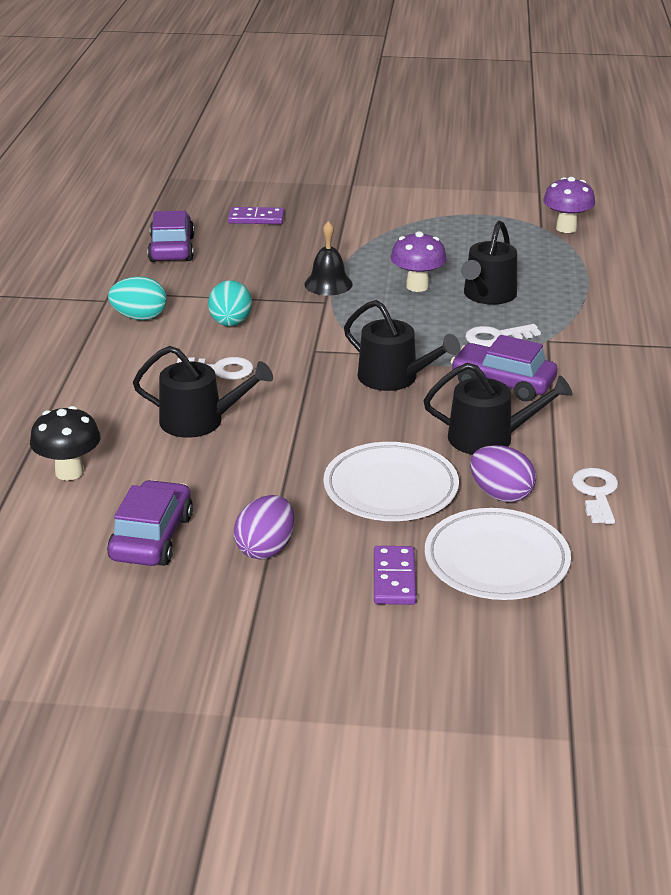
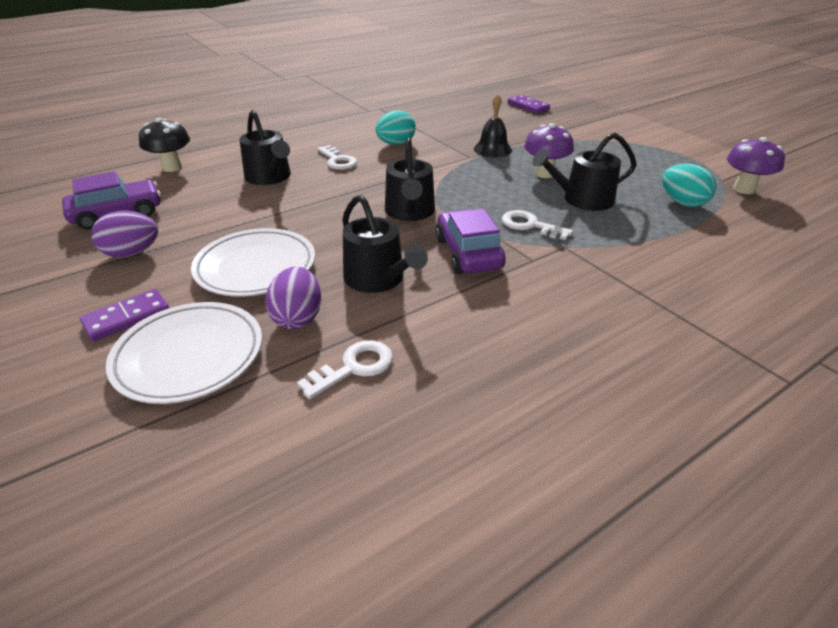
camera: 50 degrees right, 5 degrees up
(139, 317) = (363, 123): turquoise egg -> turquoise egg (682, 203)
(171, 249) = (451, 103): purple car -> none

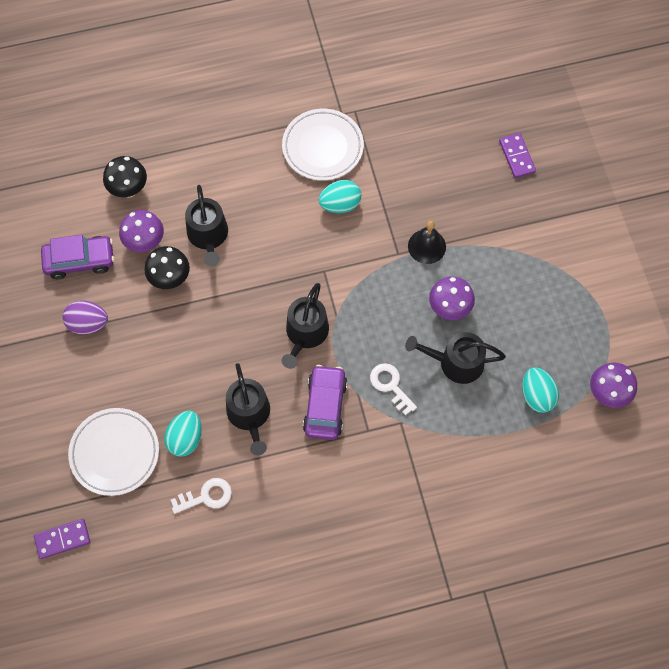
camera: 20 degrees right, 30 degrees up
(127, 317) = (81, 401): purple domino -> purple domino (62, 539)
(198, 191) = (145, 243): none -> purple mushroom
(234, 207) = (170, 279): none -> black mushroom
(256, 267) = (170, 372): white plate -> white plate (322, 147)
(298, 318) = (185, 439): purple egg -> turquoise egg
(338, 161) = (275, 223): white key -> none

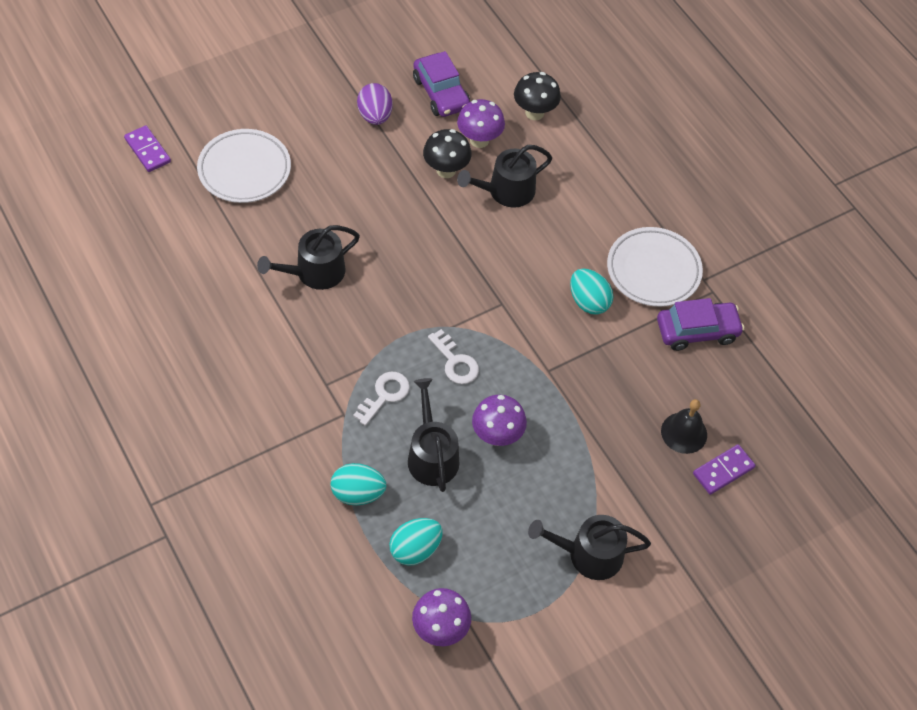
camera: 70 degrees right, 10 degrees down
(185, 439) = (274, 223): turquoise egg -> turquoise egg (358, 493)
(206, 496) = (217, 255): white key -> white key (455, 362)
(305, 334) = (421, 302): black watering can -> black watering can (588, 554)
(325, 406) = (343, 338): purple car -> purple car (697, 331)
(427, 246) = (568, 397): black bell -> black bell (684, 432)

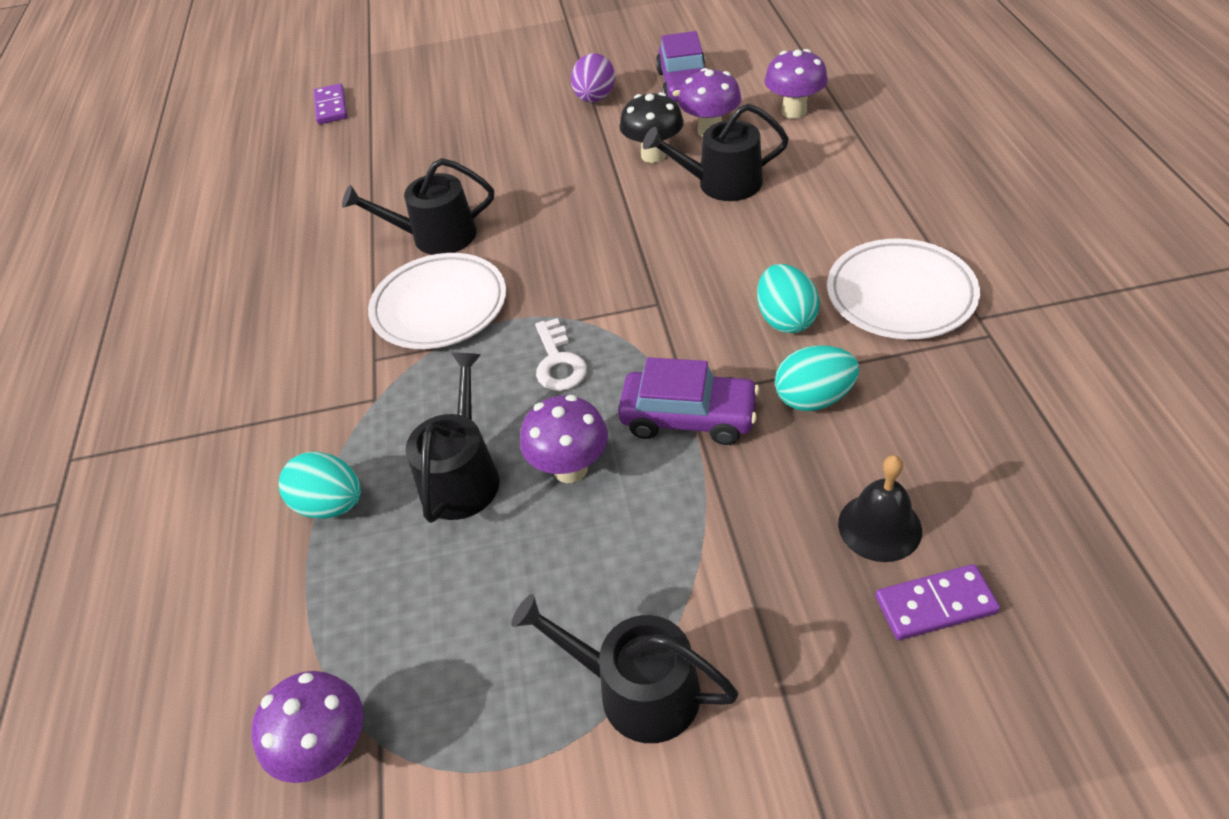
camera: 30 degrees right, 10 degrees down
(244, 170) = (419, 132): white plate -> white plate (440, 307)
(384, 395) = (441, 386): white key -> none
(415, 549) = (364, 606): turquoise egg -> turquoise egg (813, 398)
(534, 113) = (794, 111): black mushroom -> purple mushroom
(697, 331) = (948, 383): purple car -> purple car (688, 417)

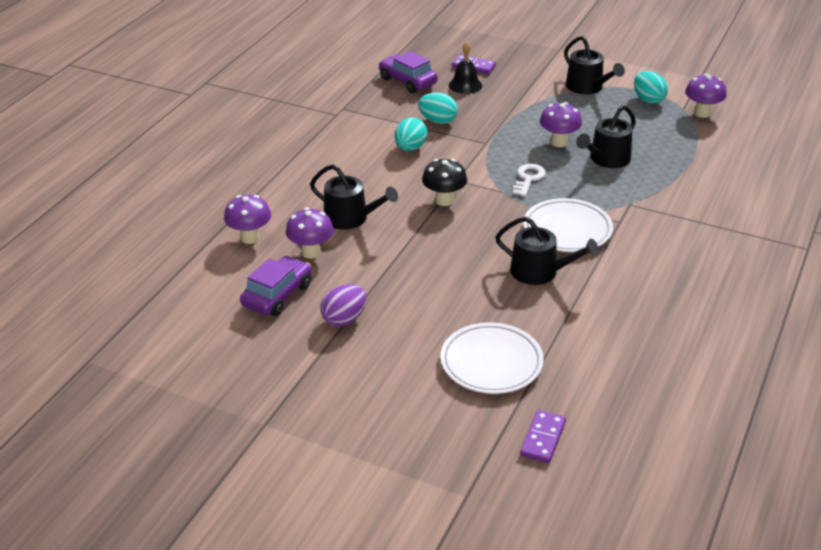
camera: 150 degrees left, 10 degrees down
(331, 505) = (672, 174): turquoise egg -> turquoise egg (648, 100)
(653, 155) = (362, 255): black mushroom -> black mushroom (444, 200)
(688, 417) = (493, 137): purple car -> purple car (407, 81)
(900, 295) = (351, 134): white plate -> white plate (491, 363)

